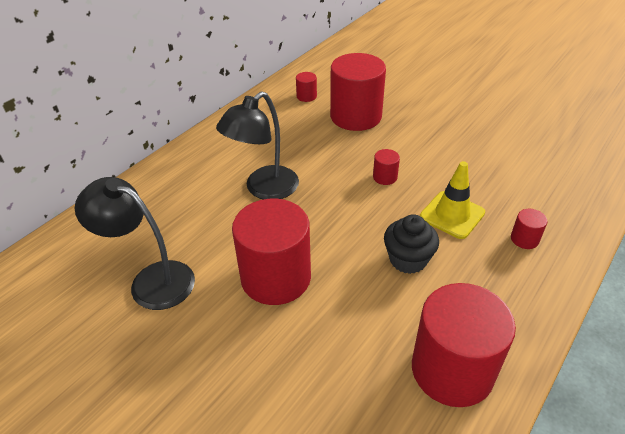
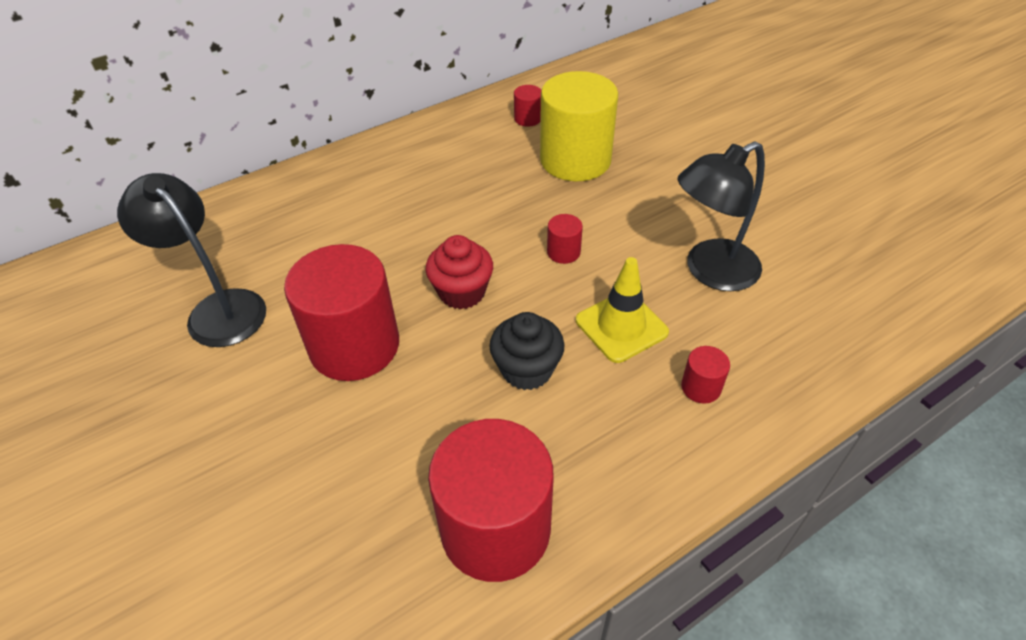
camera: 20 degrees right, 5 degrees up
(264, 189) = (404, 230): black lamp -> black lamp (710, 271)
(331, 220) = (462, 292): none -> red cupcake
(356, 116) = (575, 160): red cylinder -> yellow cylinder

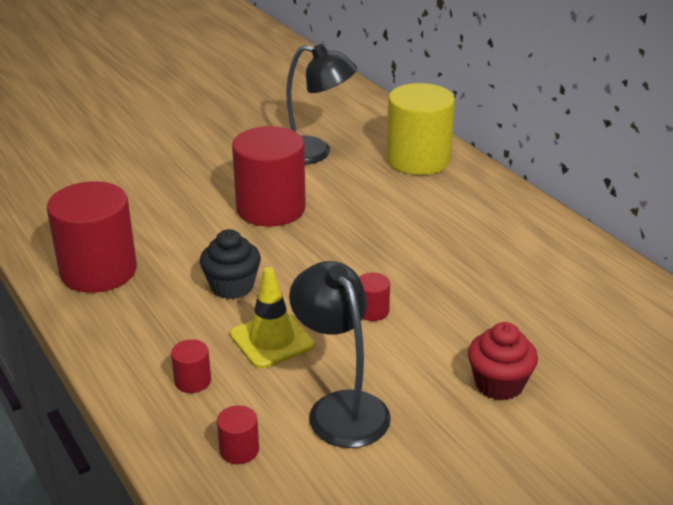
camera: 90 degrees right, 15 degrees down
(218, 309) = (314, 153): black lamp -> black lamp turned 60 degrees clockwise
(462, 292) = (322, 254): red cupcake -> red cupcake (499, 384)
(528, 119) = (598, 294): red cylinder -> red cylinder (239, 450)
(575, 160) = (524, 325): yellow cylinder -> yellow cylinder (418, 160)

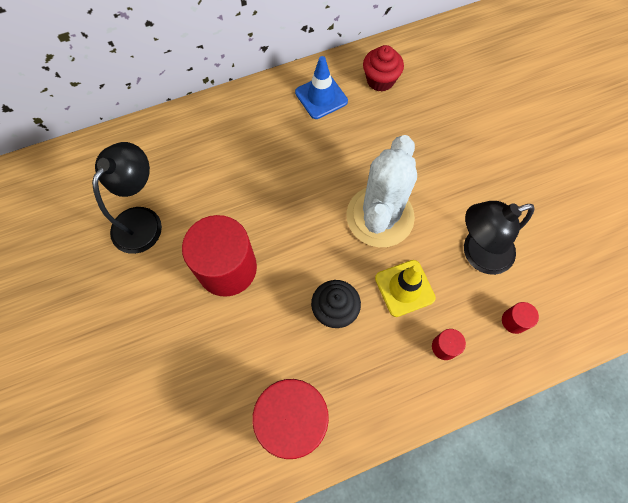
camera: 80 degrees left, 35 degrees up
(372, 311) = (380, 216): red cylinder -> white cactus
(418, 160) = (179, 143): yellow cylinder -> none
(499, 384) = (462, 160): red cupcake -> red cupcake (380, 80)
(540, 246) = (321, 97): none -> blue traffic cone

